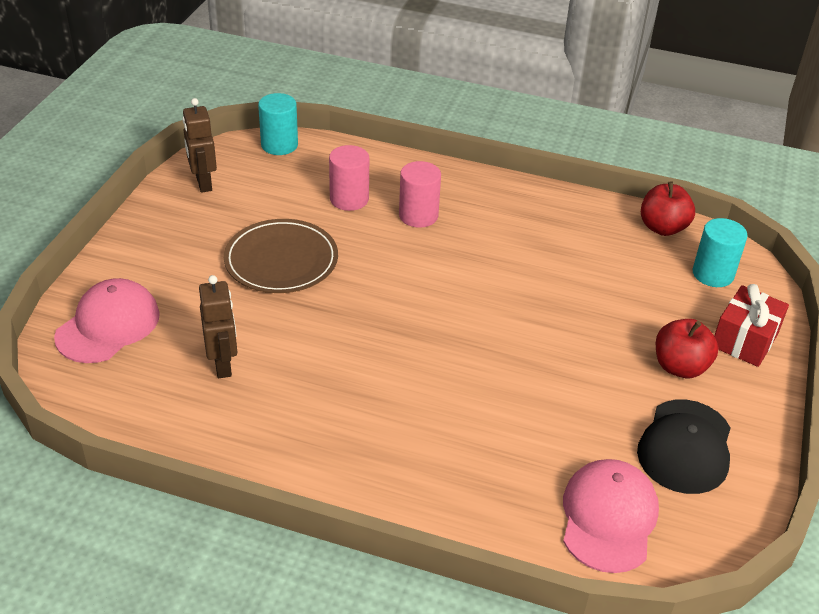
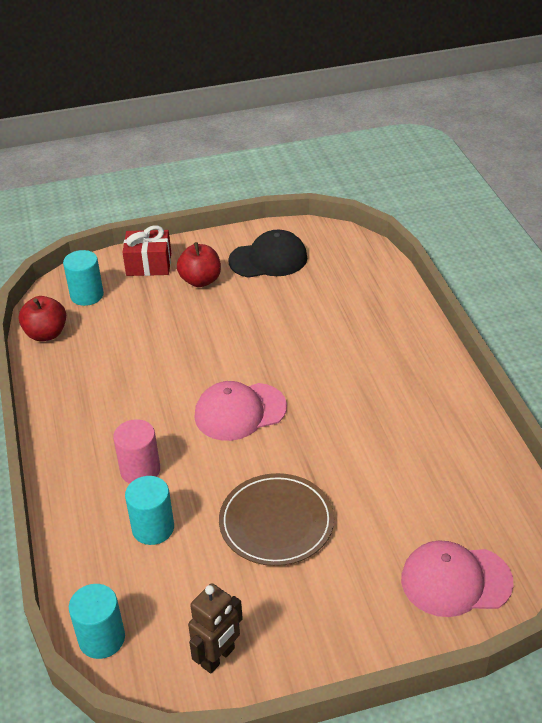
camera: 120 degrees left, 0 degrees up
(223, 365) = (417, 482): brown robot -> none
(349, 199) = (153, 528): pink cylinder -> turquoise cylinder
(608, 518) = (350, 267): pink cap -> pink cap (240, 412)

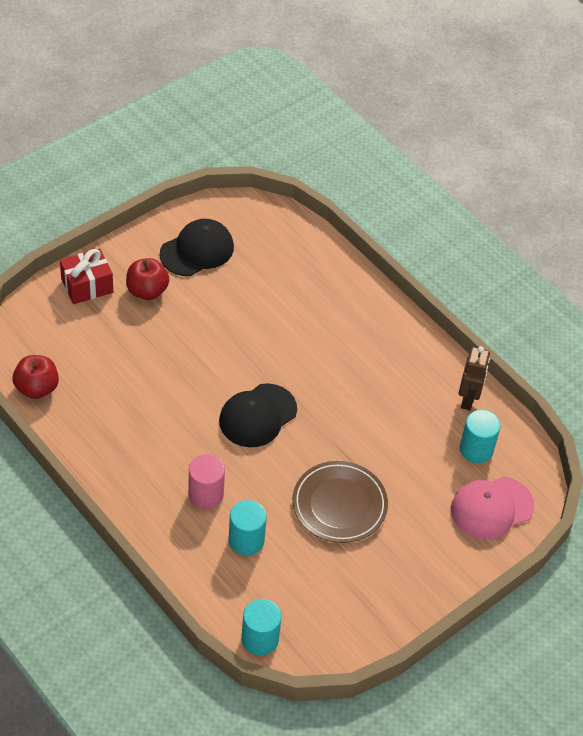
camera: 30 degrees left, 10 degrees up
(87, 295) = (48, 336): turquoise cylinder -> turquoise cylinder (476, 449)
(218, 657) = (353, 623): brown robot -> brown robot (468, 399)
(240, 412) = (257, 416): pink cap -> black cap

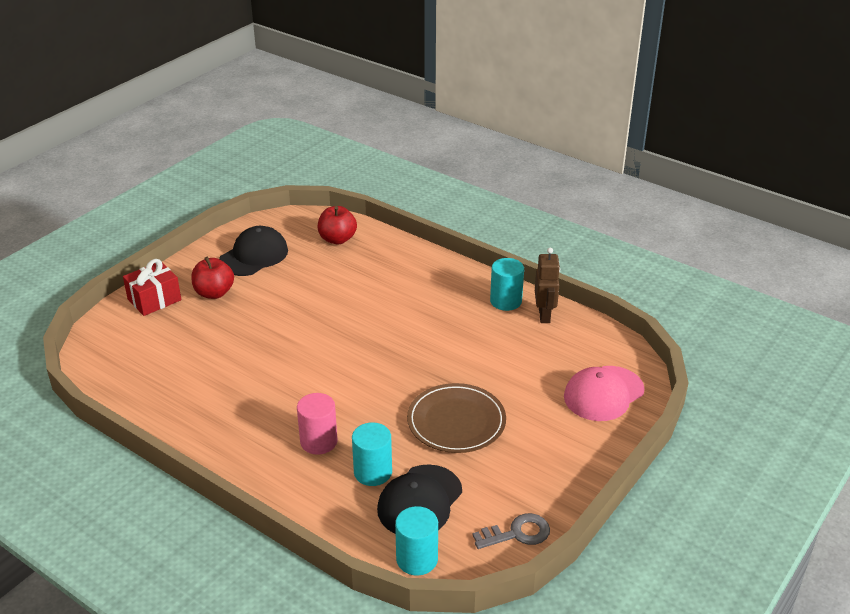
camera: 10 degrees left, 15 degrees down
(37, 388) = (121, 388): red apple -> red apple (337, 239)
(257, 416) = (350, 366): black cap -> black cap (420, 501)
(356, 637) = (517, 533): none -> grey key
(476, 449) = (568, 351): turquoise cylinder -> turquoise cylinder (506, 301)

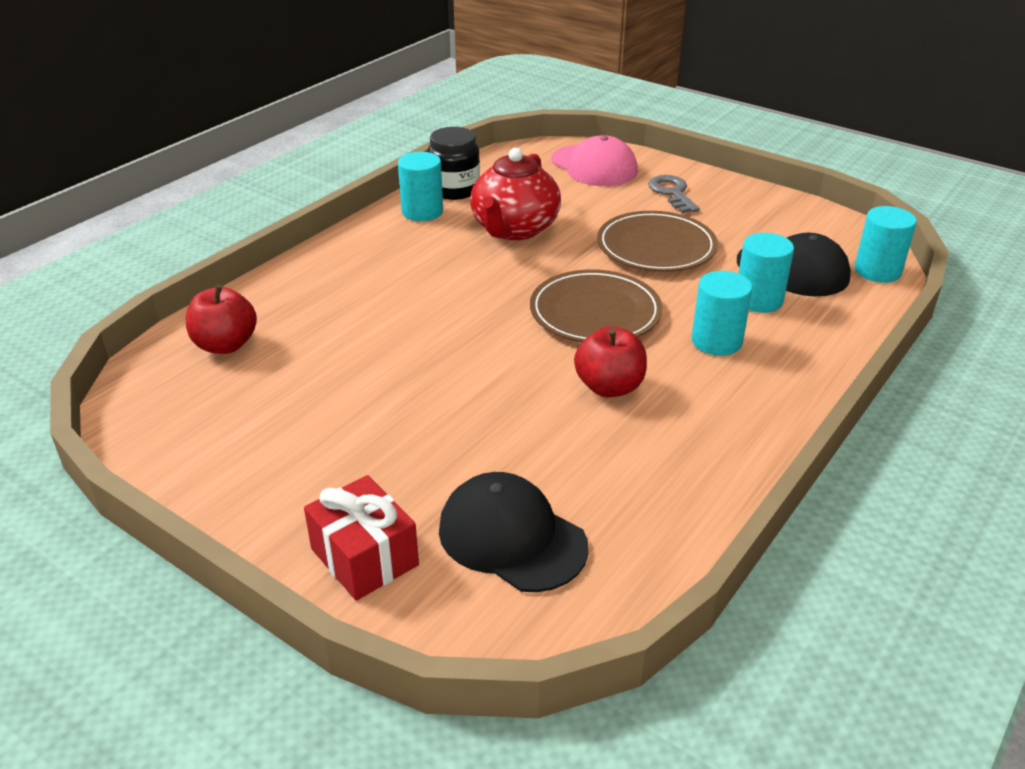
camera: 90 degrees left, 0 degrees up
(214, 293) = (356, 474): red apple -> red apple (609, 387)
(254, 256) = (246, 435): black cap -> black cap (512, 537)
(318, 441) = (716, 341): pink cylinder -> turquoise cylinder
(361, 383) = (595, 312): none -> brown plate
(481, 346) = (514, 229): none -> red teapot
(517, 533) = (814, 217): grey key -> grey key (672, 193)
(544, 315) = (454, 190): brown robot -> black jar

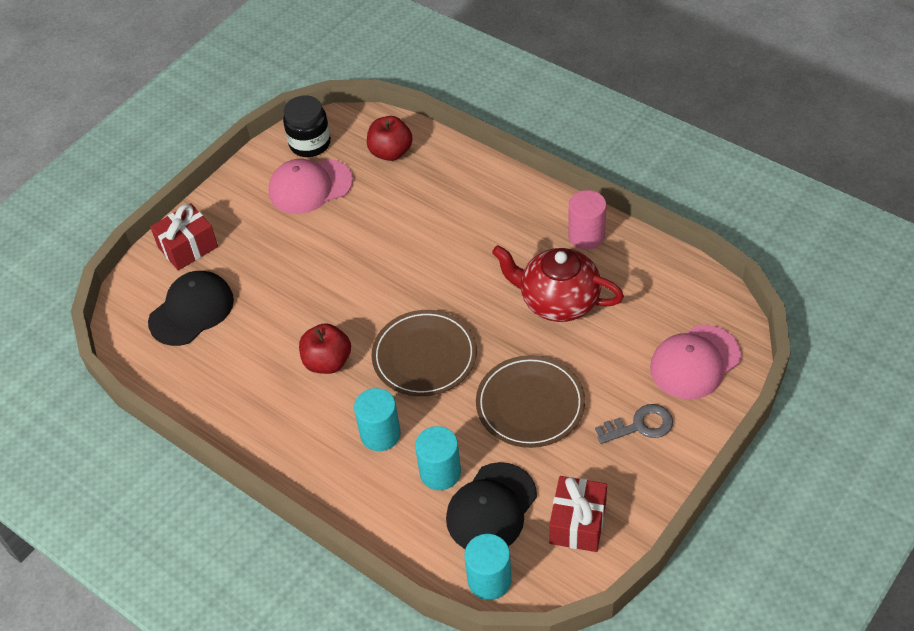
camera: 95 degrees right, 15 degrees up
(266, 419) = (310, 186): none -> pink cap
(422, 212) = (586, 236): turquoise cylinder -> pink cylinder
(454, 190) = (631, 255): black jar -> black jar (310, 143)
(792, 225) = (577, 523): none -> red gift

